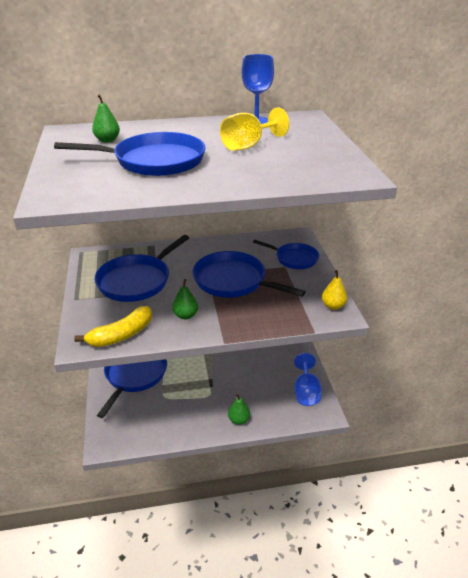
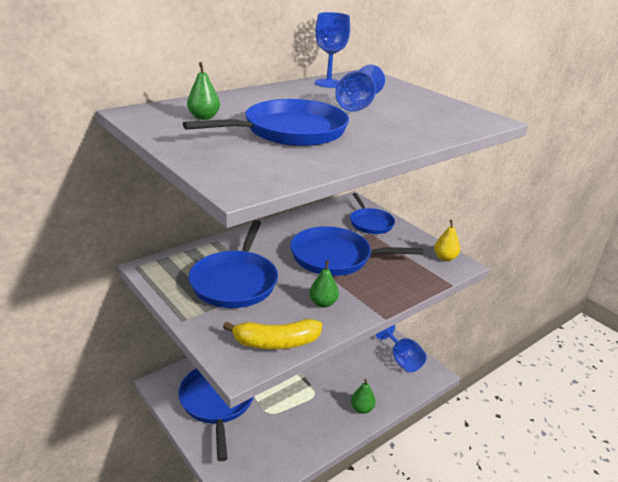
camera: 30 degrees left, 5 degrees down
(121, 335) = (276, 342): yellow banana -> yellow banana turned 60 degrees clockwise
(248, 146) = (357, 106): yellow goblet -> blue goblet
(294, 258) = (370, 223): blue pan -> blue pan turned 75 degrees clockwise

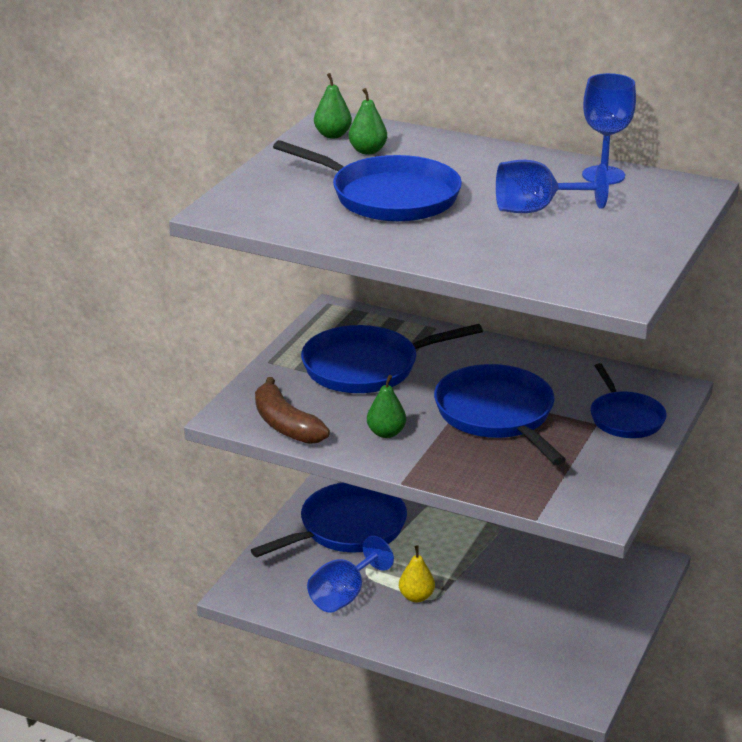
camera: 65 degrees right, 0 degrees up
(276, 342) = (285, 425): yellow banana -> brown banana
(362, 408) = (444, 648): green pear -> green pear (332, 135)
(370, 223) = (625, 418): blue pan -> blue pan turned 60 degrees counterclockwise
(402, 359) = (582, 660): blue goblet -> blue goblet (344, 595)
(445, 258) = (604, 499): yellow pear -> yellow pear (416, 597)

